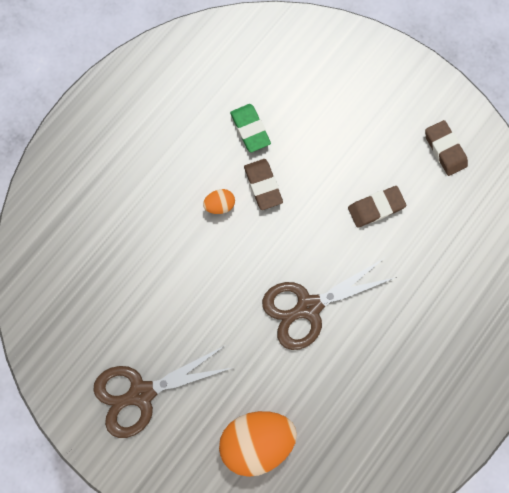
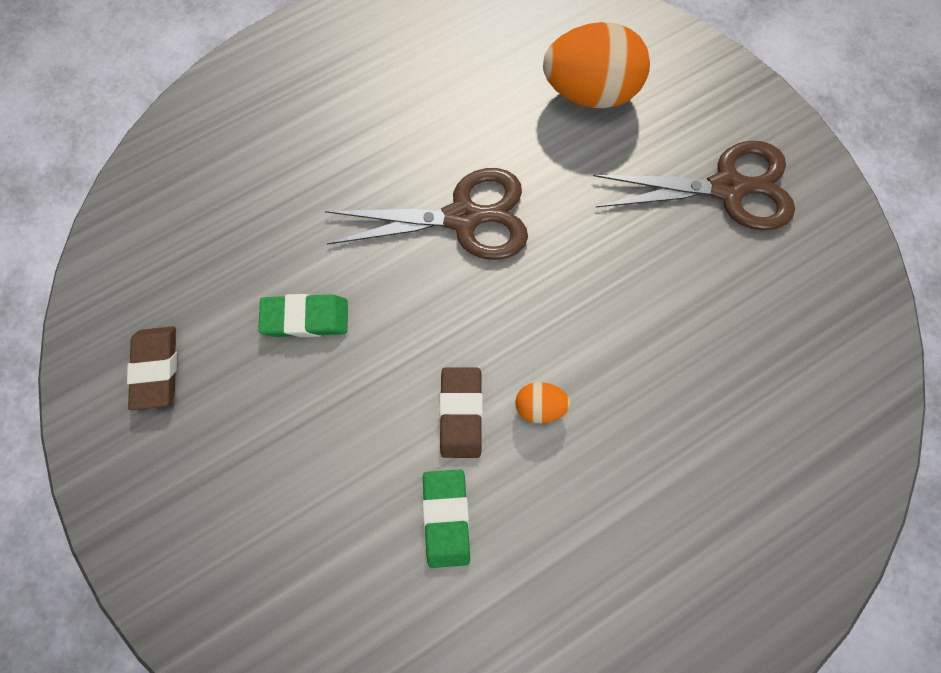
camera: 160 degrees left, 5 degrees down
(375, 208) = (306, 318): brown eraser -> green eraser

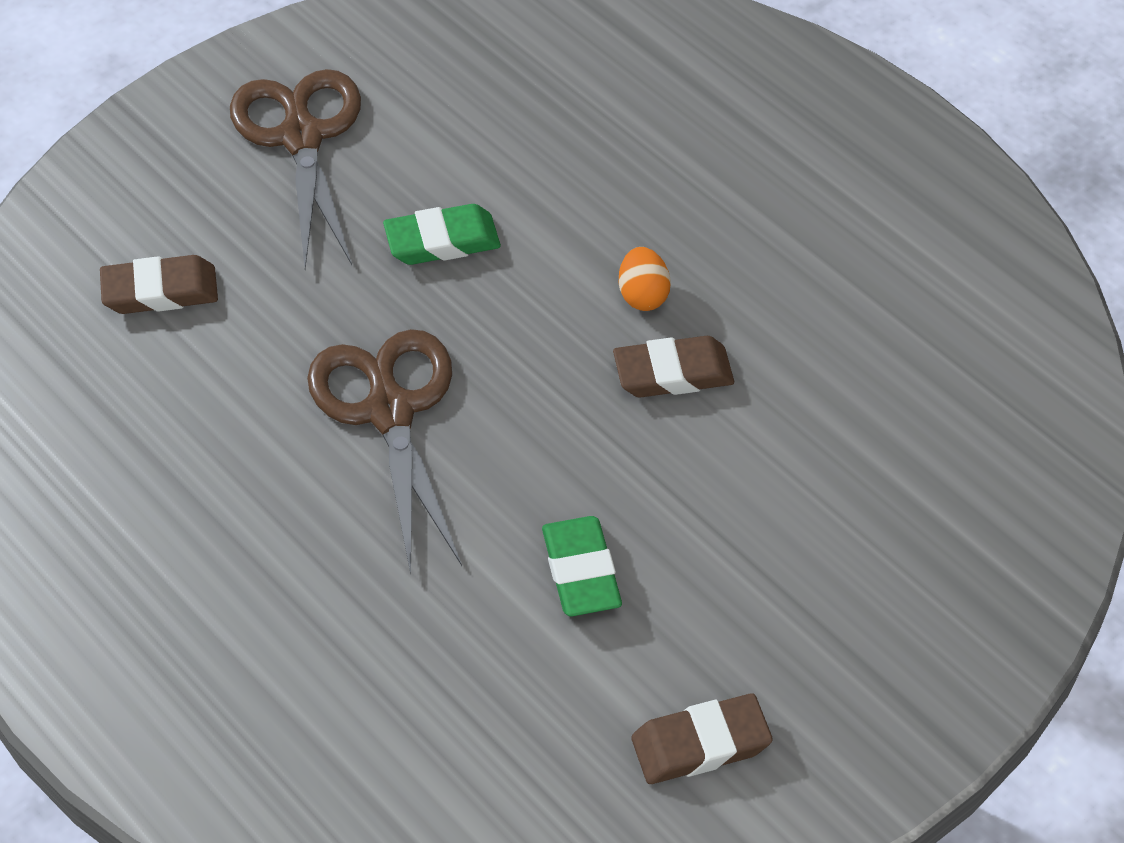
camera: 100 degrees left, 20 degrees down
(446, 518) = (806, 369): green eraser -> green eraser (442, 241)
(590, 92) = (160, 291): orange egg -> brown eraser

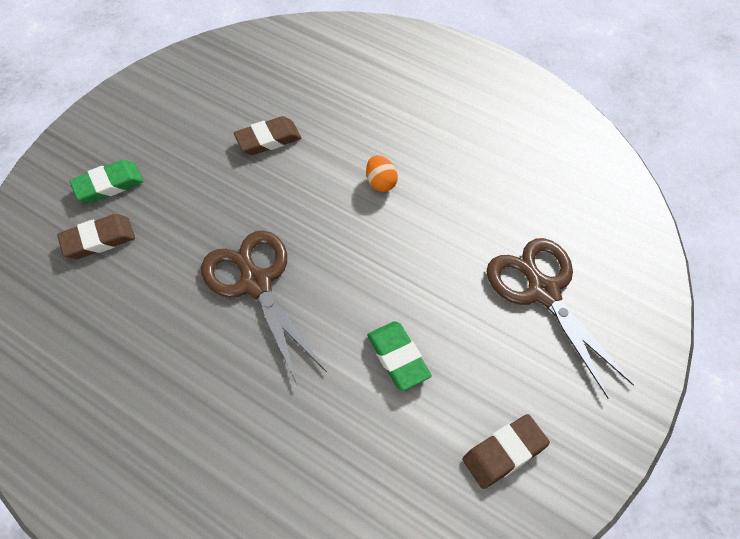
camera: 15 degrees left, 5 degrees up
(301, 136) = (161, 132): brown scissors -> brown scissors (542, 291)
(442, 241) = (258, 175): green eraser -> green eraser (108, 185)
(673, 373) = (412, 224): brown eraser -> brown eraser (268, 139)

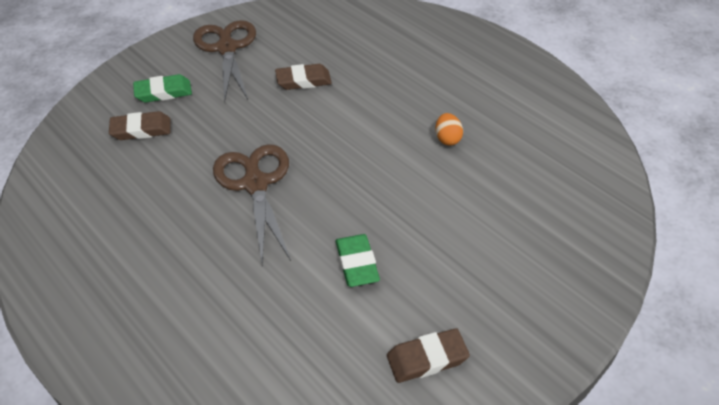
camera: 15 degrees right, 10 degrees down
(381, 183) = (388, 128): orange egg -> orange egg (447, 139)
(542, 291) = (506, 237): brown scissors -> brown scissors (227, 48)

